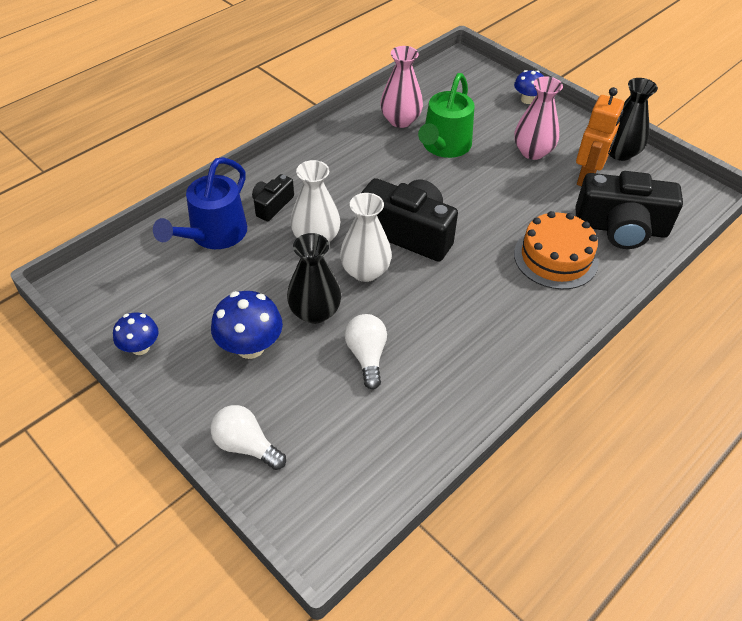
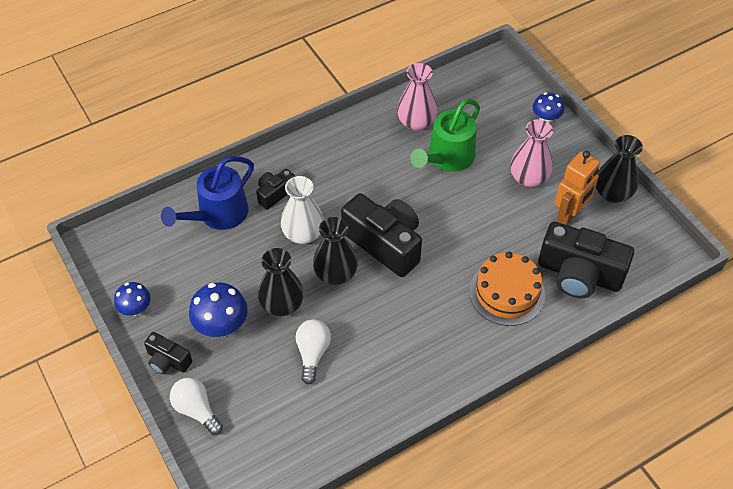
camera: 15 degrees right, 5 degrees up
(195, 396) = (168, 360): none -> black camera
(365, 271) = (335, 274): white vase -> black vase

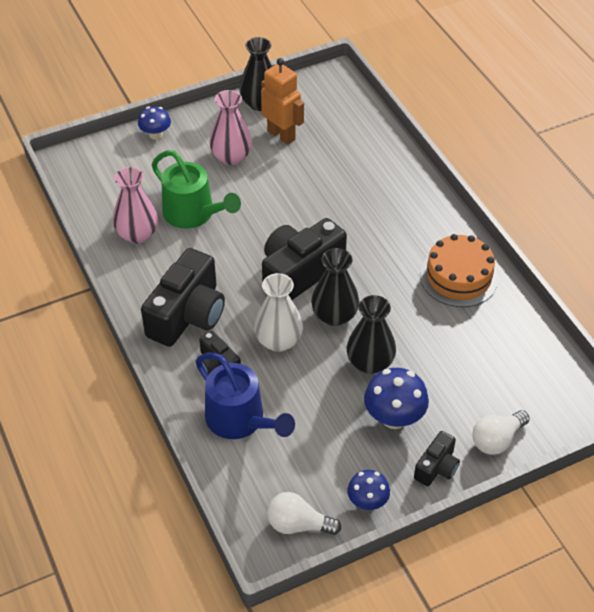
camera: 85 degrees left, 5 degrees down
(312, 353) = (430, 339): white light bulb -> white light bulb (298, 524)
(507, 292) = (367, 188): orange cake -> orange cake (458, 277)
(579, 274) = (350, 138): black camera -> black camera (187, 315)

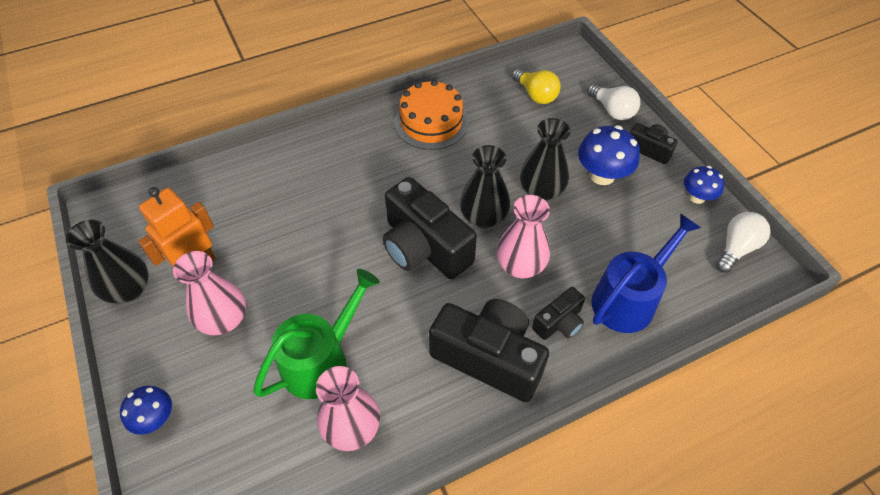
camera: 90 degrees left, 5 degrees up
(278, 341) = (520, 265): white vase -> pink vase
(298, 524) = (736, 248): white light bulb -> white light bulb turned 150 degrees counterclockwise
(513, 368) = (535, 95): none -> yellow light bulb

